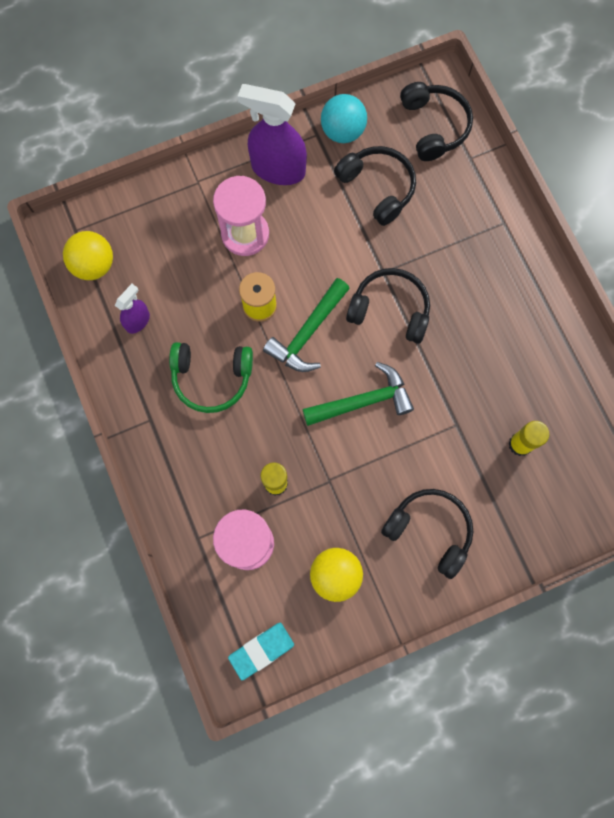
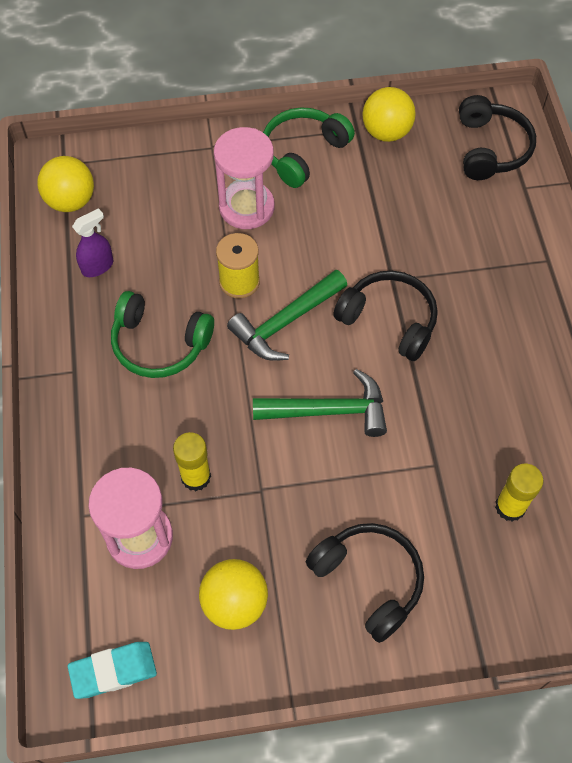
camera: 15 degrees right, 15 degrees down
(277, 169) = (303, 153): purple spray bottle -> green headphones
(342, 131) = (386, 132): turquoise ball -> yellow ball
(377, 188) = (409, 194): black headphones -> none

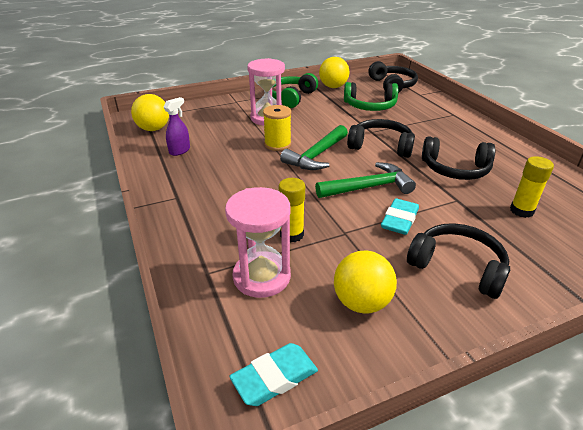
camera: 15 degrees left, 25 degrees down
(159, 344) = (235, 176): green headphones -> green headphones (370, 106)
(339, 484) = (399, 220): none -> turquoise eraser
(470, 400) = (455, 169): none -> black headphones

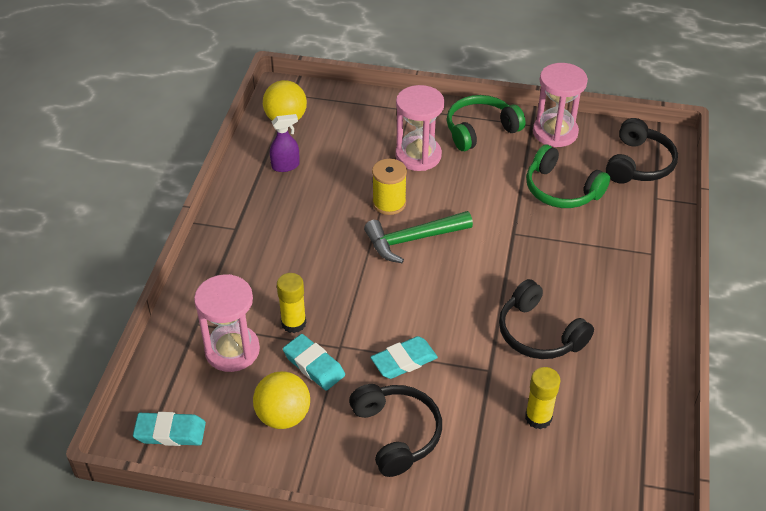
camera: 35 degrees right, 10 degrees up
(333, 87) = (555, 132): yellow ball -> pink hourglass
(341, 254) = (314, 365): none -> turquoise eraser
(368, 187) = (419, 308): green hammer -> none
(381, 146) = (497, 260): black headphones -> none

